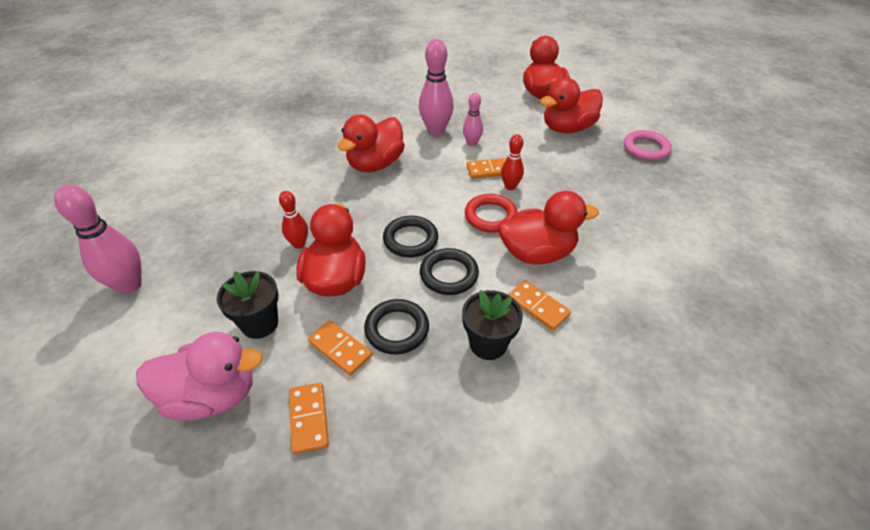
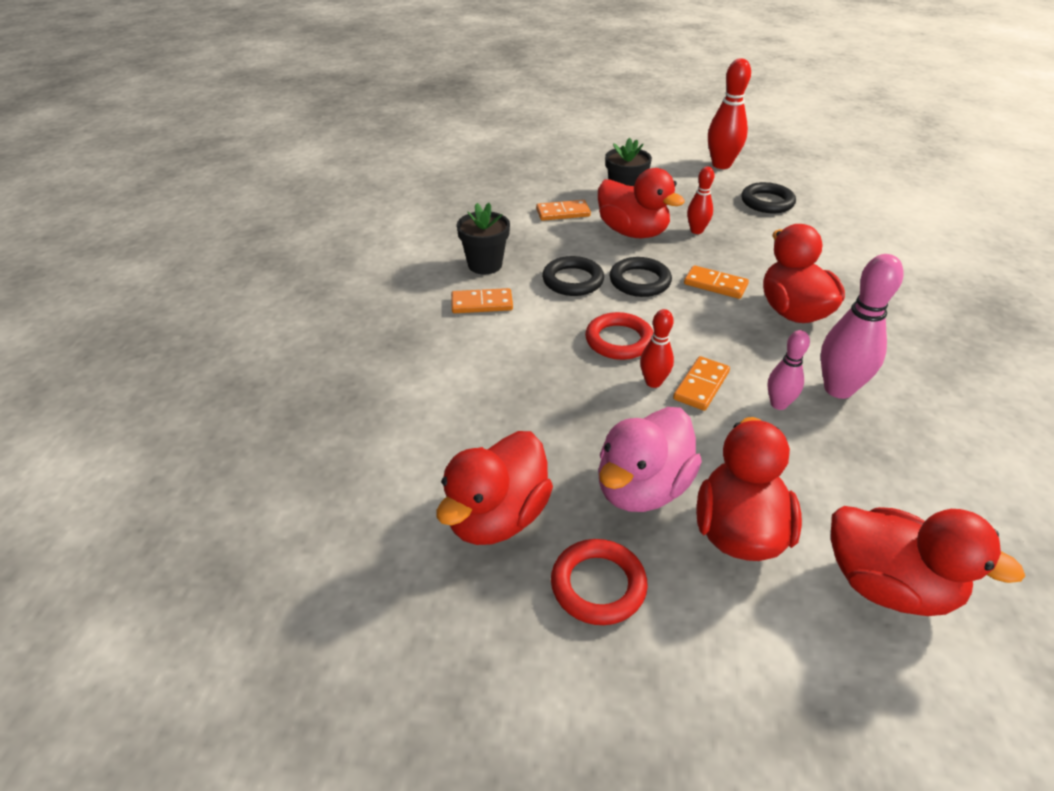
camera: 130 degrees right, 5 degrees down
(129, 285) = (721, 165): pink bowling pin -> red bowling pin
(212, 395) = (584, 169): pink duck -> pink duck (642, 488)
(309, 418) = (526, 189): orange domino -> orange domino (715, 285)
(397, 329) = (550, 237): black ring -> black ring (767, 202)
(537, 253) = (535, 338): red duck -> red duck (497, 517)
(646, 148) = (598, 585): pink ring -> red ring

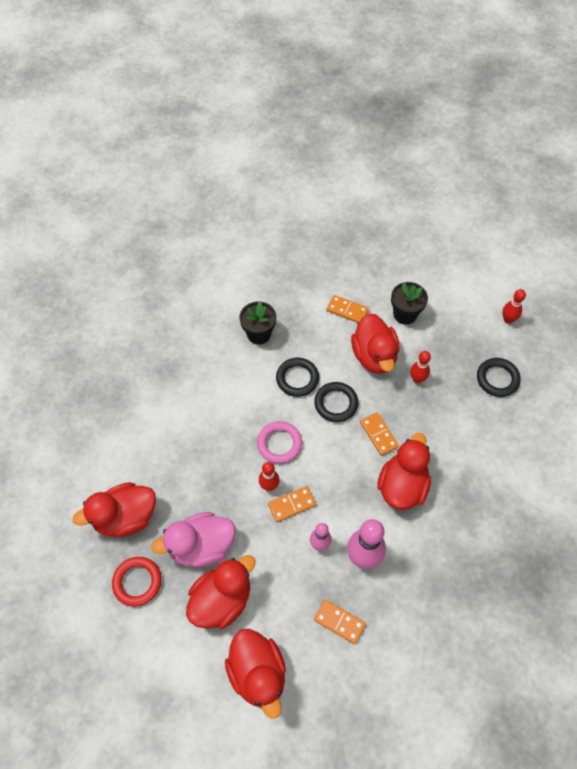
camera: 35 degrees right, 20 degrees up
(482, 304) = (230, 367): orange domino -> orange domino (339, 622)
(619, 340) = (279, 444): red ring -> pink ring
(721, 165) = (508, 319): red bowling pin -> red bowling pin, size x0.58

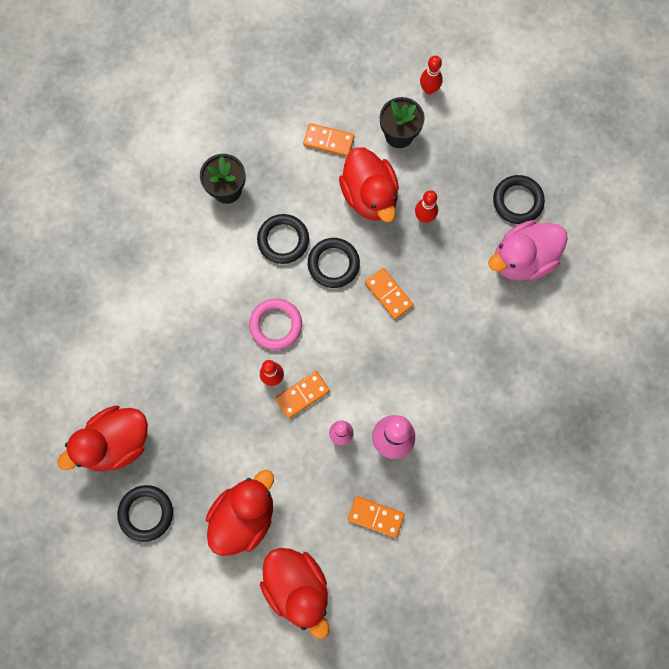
camera: 10 degrees left, 15 degrees up
(137, 582) = (146, 513): red ring -> black ring
(201, 546) = (209, 461): pink duck -> pink duck (522, 259)
(402, 486) = (423, 351): red duck -> none
(508, 319) = (522, 121): red bowling pin -> red bowling pin (429, 89)

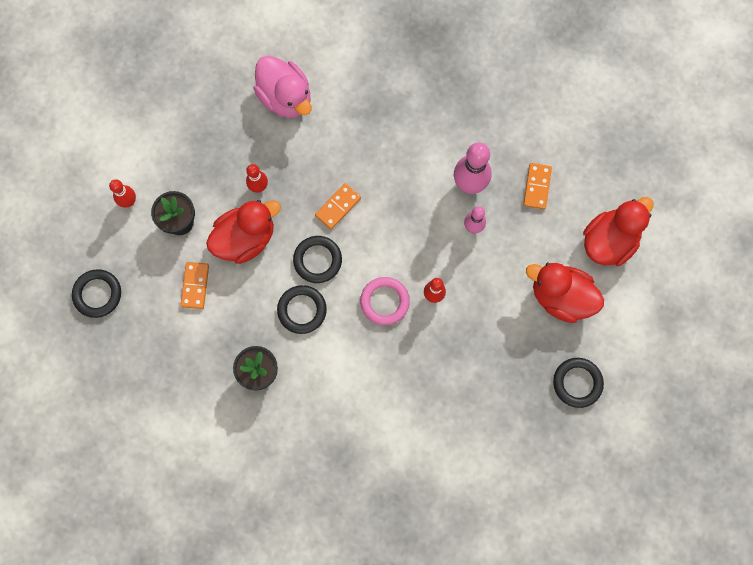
camera: 100 degrees left, 0 degrees up
(116, 443) = (521, 424): red duck -> none
(302, 395) = (444, 266): orange domino -> none
(517, 201) = (231, 108): black ring -> black ring (97, 294)

